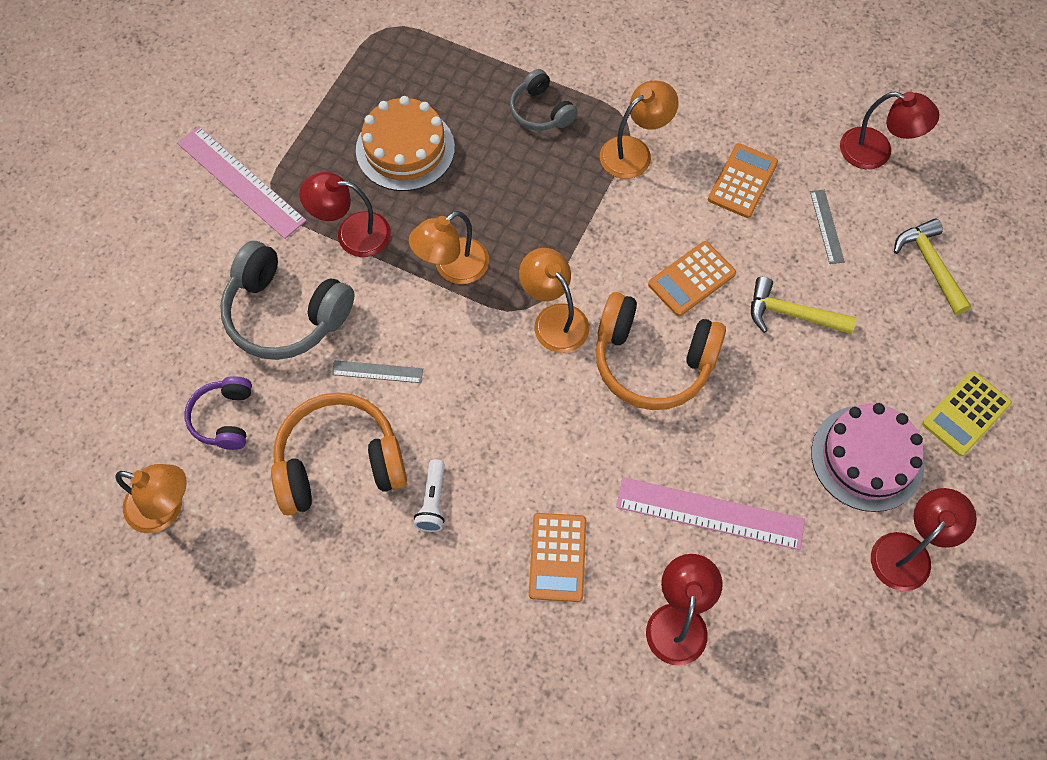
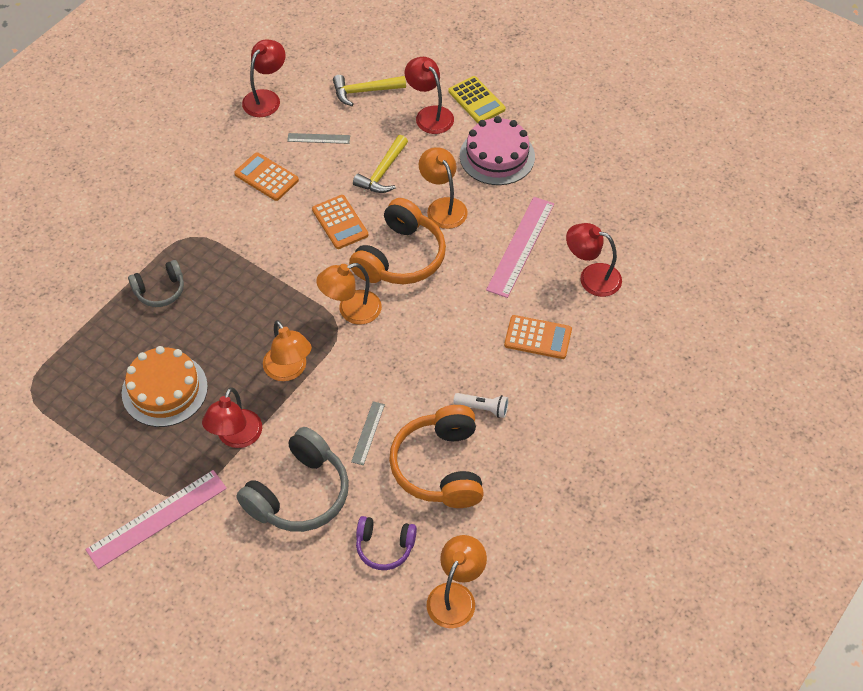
camera: 80 degrees left, 10 degrees down
(634, 151) = (219, 237): orange lamp -> orange lamp (443, 207)
(908, 551) = (563, 150): red lamp -> red lamp (429, 115)

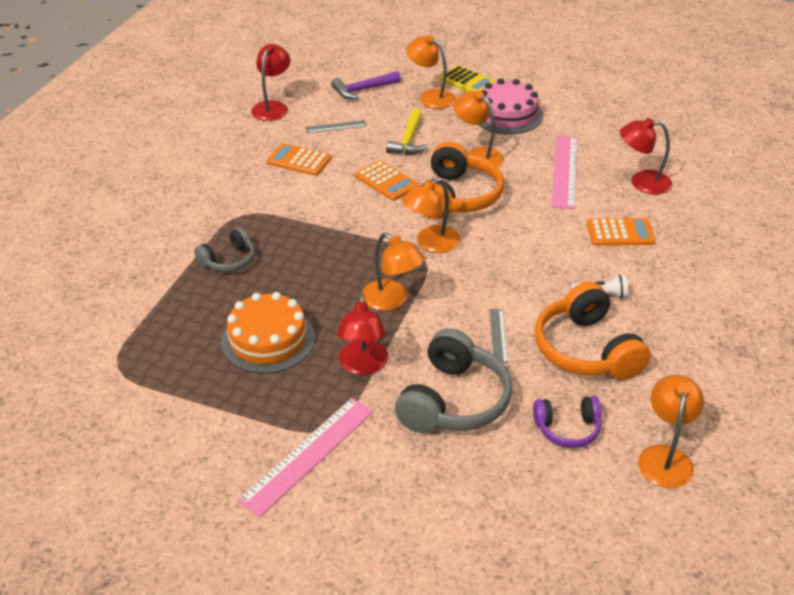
camera: 15 degrees left, 15 degrees down
(364, 91) = (362, 90): yellow hammer -> purple hammer
(429, 115) = (430, 96): red lamp -> orange lamp

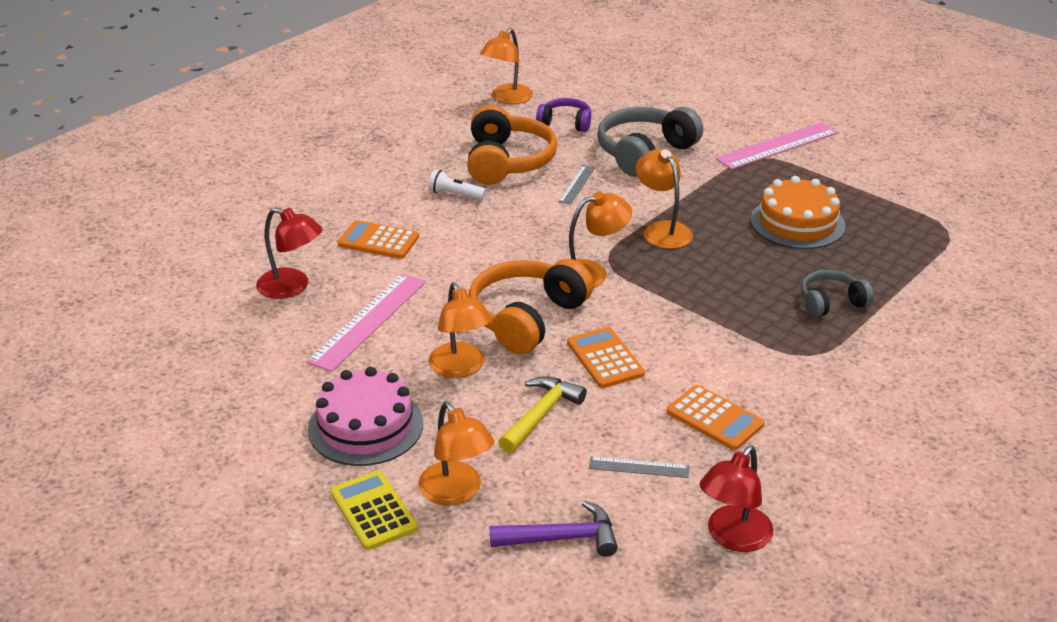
camera: 160 degrees left, 5 degrees down
(363, 365) = (712, 188): red lamp -> none

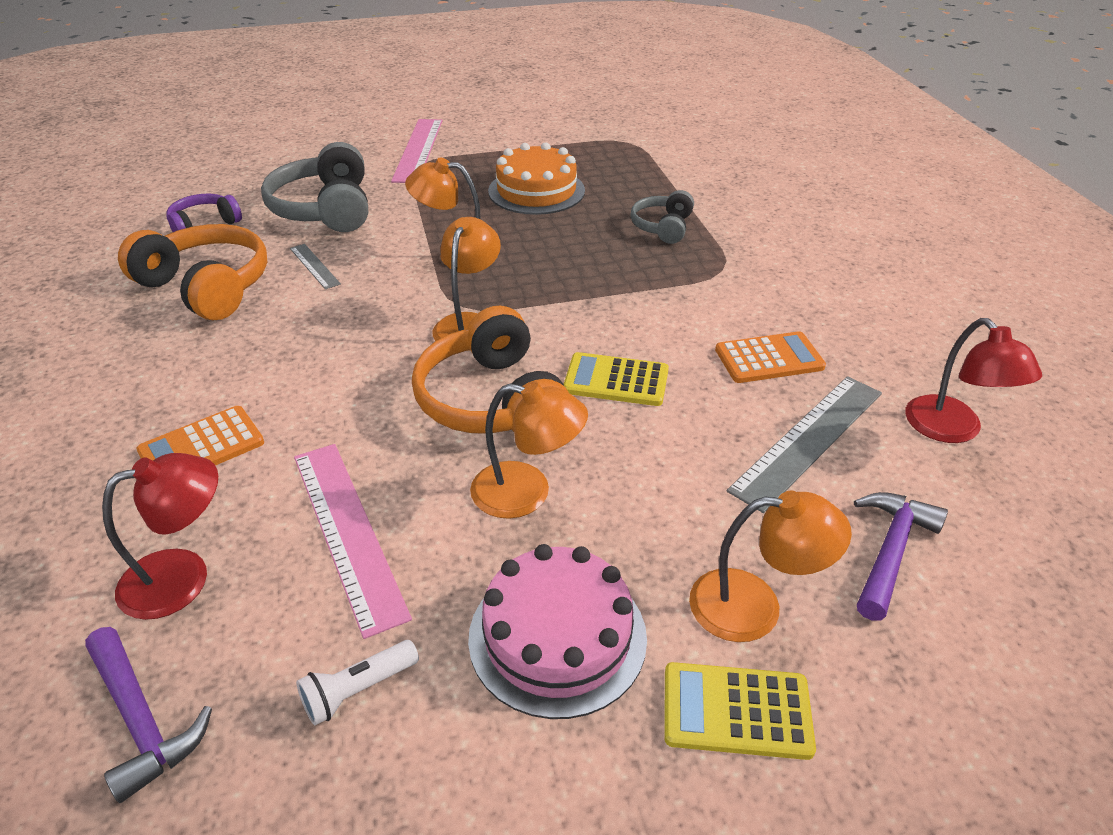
camera: 55 degrees left, 5 degrees up
(209, 324) = (142, 720): none -> purple hammer
(455, 195) = (206, 347): white flashlight -> white flashlight (358, 690)
(507, 99) = (99, 237): orange lamp -> none
(541, 414) = (668, 468): yellow hammer -> none
(605, 358) = (616, 380): orange calculator -> yellow calculator
(639, 467) = (808, 440): grey ruler -> grey ruler, size x1.95

